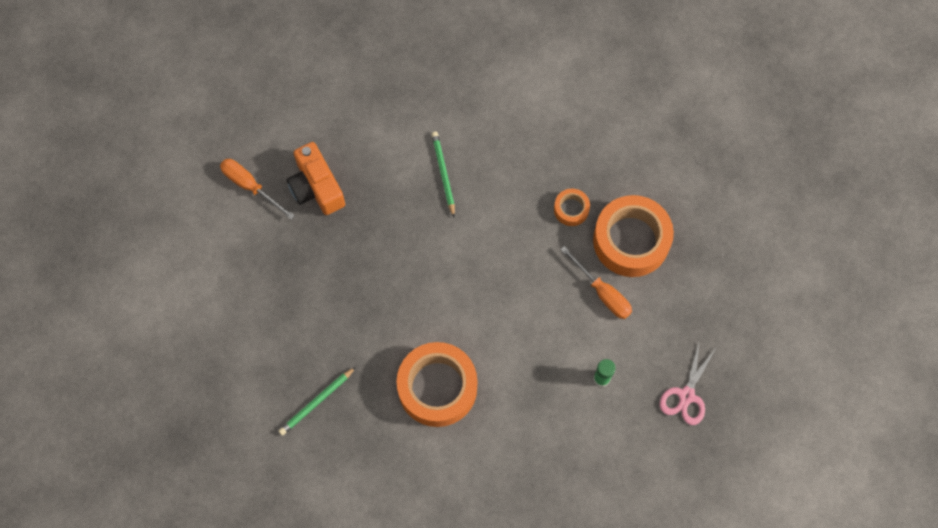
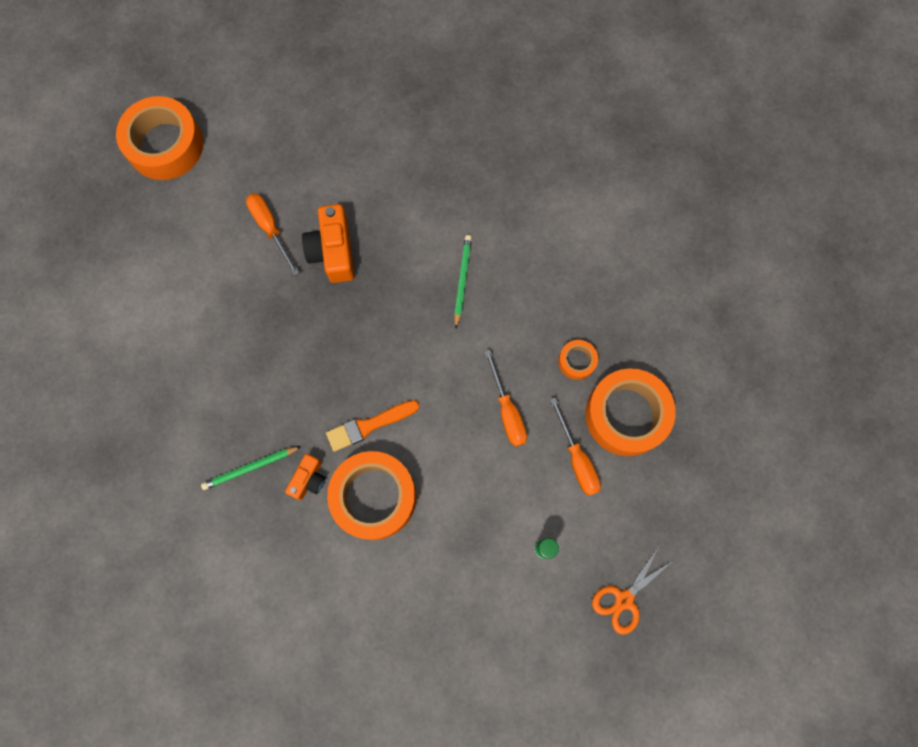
camera: 20 degrees right, 5 degrees up
(120, 143) = (165, 145): none -> orange tape
(373, 393) = (308, 479): none -> orange camera
(409, 328) = (369, 425): none -> orange brush
(526, 273) = (507, 411): none -> orange screwdriver
(686, 395) = (624, 599): pink scissors -> orange scissors

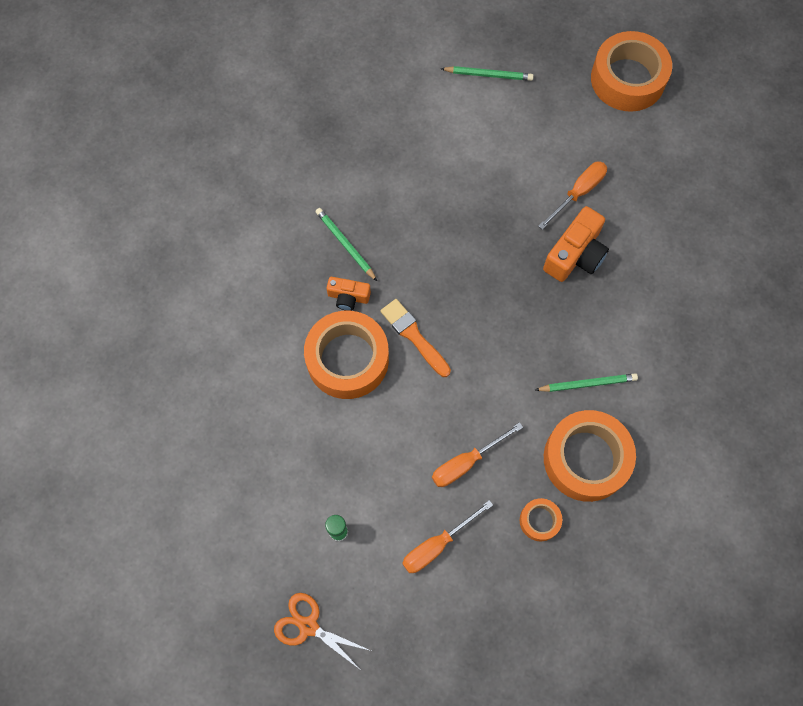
camera: 75 degrees right, 5 degrees down
(109, 273) = (488, 75): none -> green pencil
(333, 251) = (575, 255): orange camera -> orange camera turned 150 degrees clockwise
(626, 415) = (498, 586): orange tape -> orange tape (586, 459)

